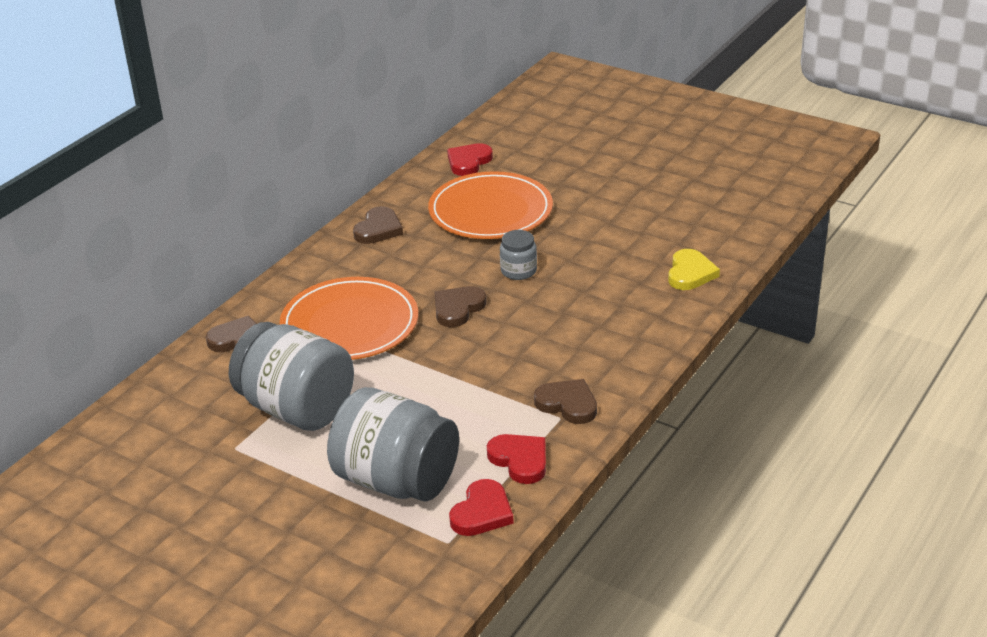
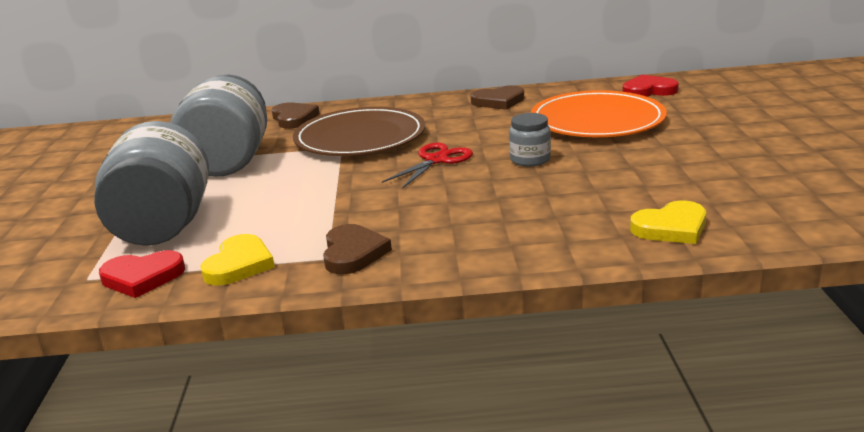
camera: 55 degrees right, 10 degrees down
(350, 324) = (360, 137): orange plate -> brown plate
(458, 308) = (436, 160): brown heart -> red scissors
(520, 460) = (239, 264): red heart -> yellow heart

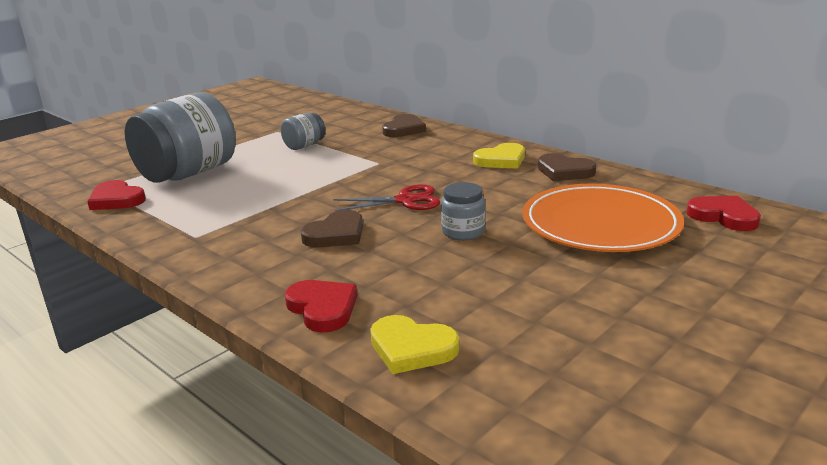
camera: 45 degrees right, 0 degrees up
(229, 162) = (304, 146): grey jar -> grey jar, size x0.46
(239, 264) = (159, 216): yellow heart -> yellow heart (501, 160)
(353, 253) = (212, 241): brown heart -> brown heart (336, 234)
(360, 137) = (405, 160): brown plate -> none
(563, 241) = (322, 308): none -> red heart

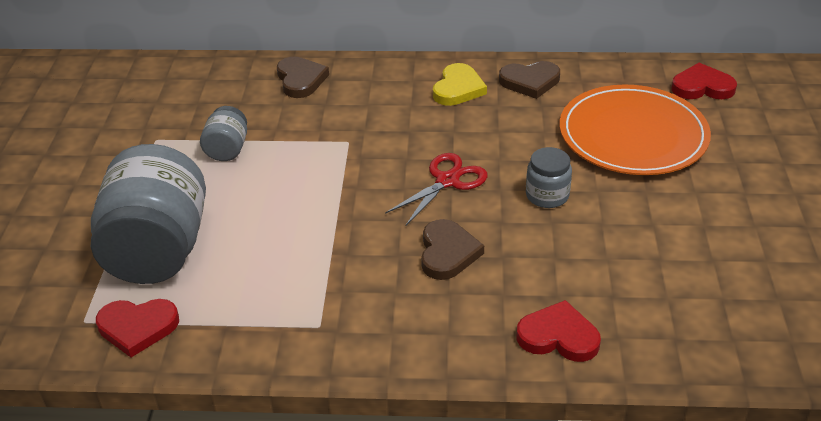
camera: 40 degrees left, 15 degrees up
(411, 348) = (671, 333): yellow heart -> none

